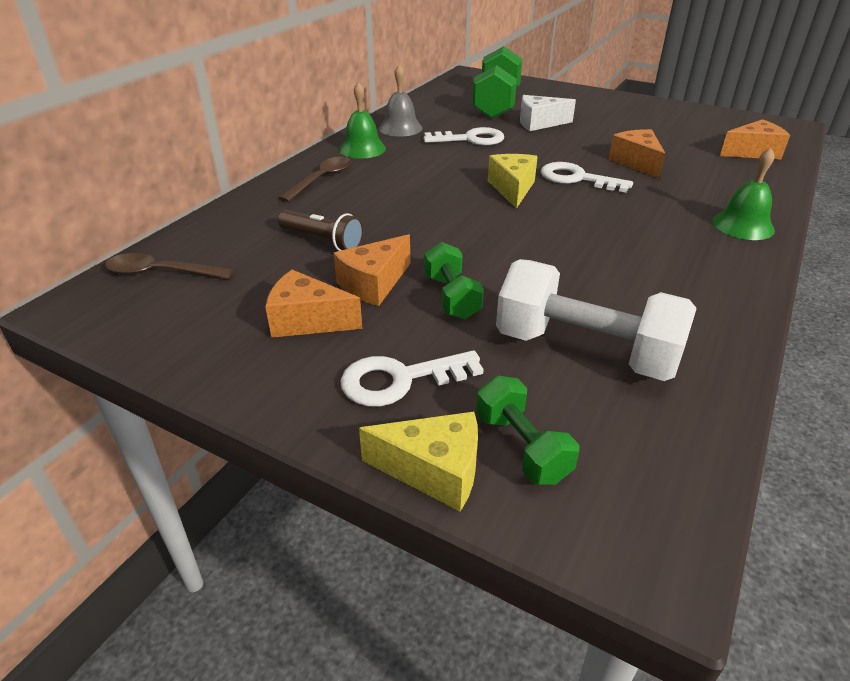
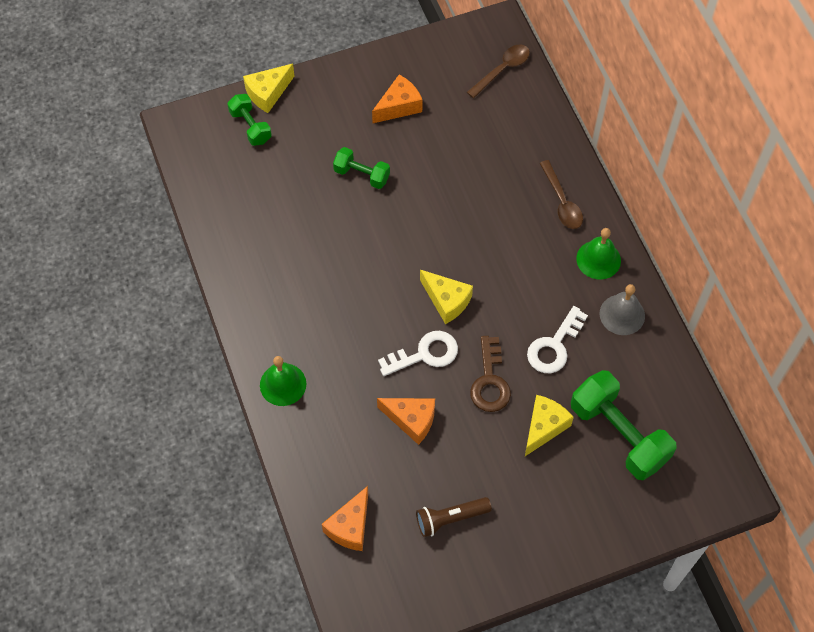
camera: 130 degrees right, 25 degrees up
(323, 241) = (472, 154): brown flashlight -> brown flashlight (450, 518)
(373, 284) = (405, 150): orange cheese -> none
(400, 380) = (324, 114): white key -> none
(522, 447) = (250, 127): green dumbbell -> green dumbbell turned 45 degrees clockwise
(539, 123) = (544, 427): white cheese -> yellow cheese
(545, 149) = (490, 381): none -> brown key
(585, 351) = (273, 194): white dumbbell -> none

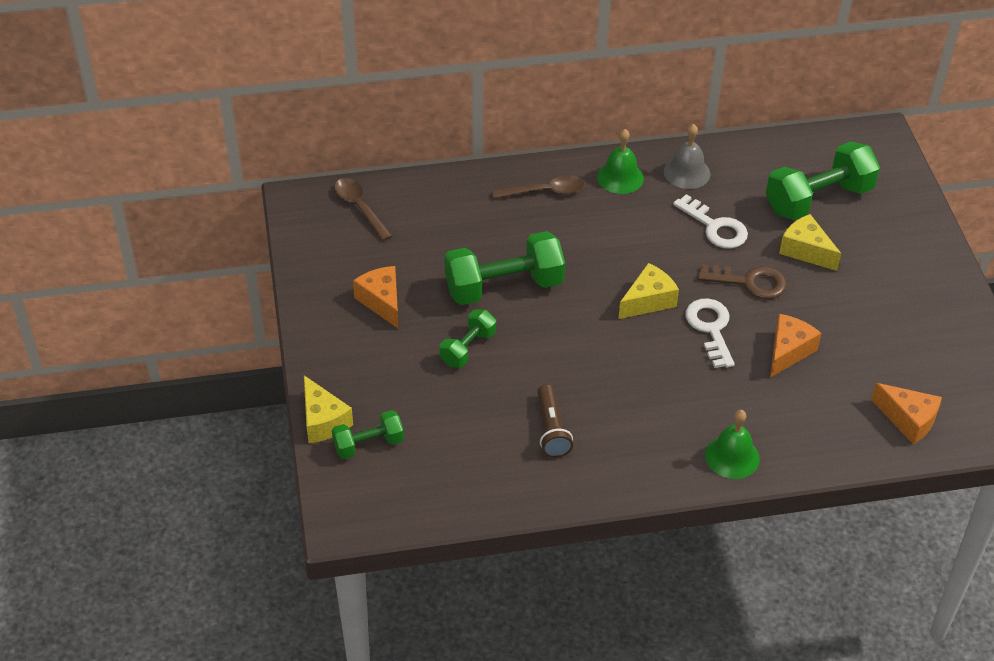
camera: 80 degrees left, 15 degrees down
(437, 189) = (504, 286): none -> green dumbbell
(450, 518) = (902, 338): brown flashlight -> brown flashlight (551, 429)

